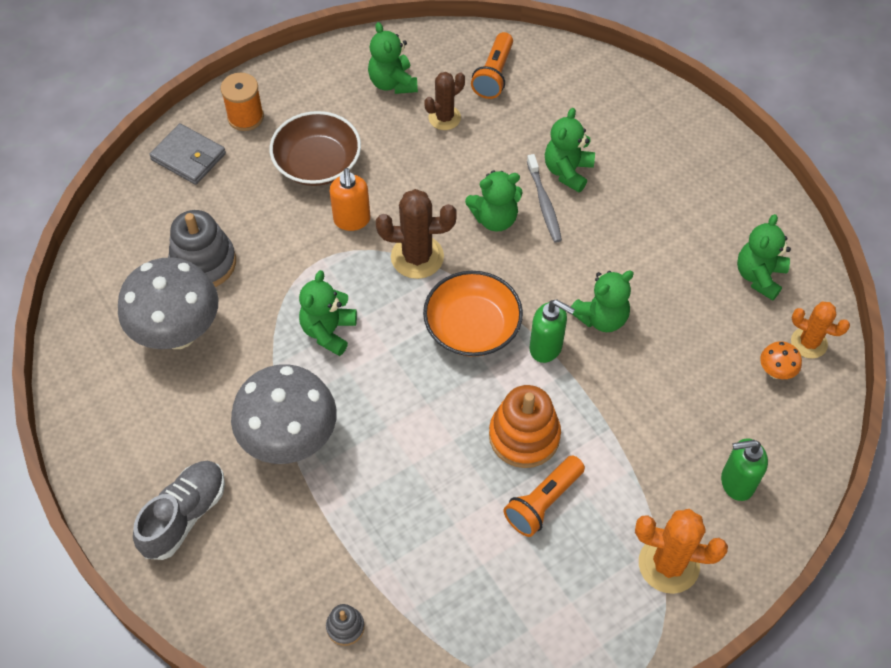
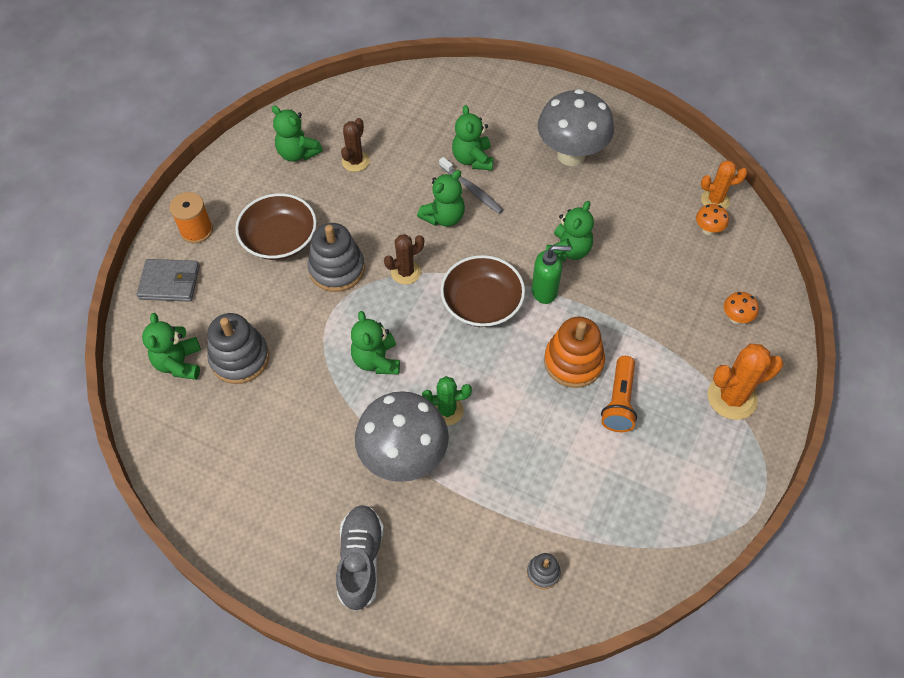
camera: 30 degrees left, 0 degrees up
(178, 333) = (257, 423): grey mushroom -> grey mushroom (571, 155)
(352, 220) = (337, 269): orange soap dispenser -> grey stacking toy
(362, 417) = (447, 410): none -> green cactus
(417, 257) = (406, 272): brown cactus -> brown cactus, size x0.66
(472, 327) = (482, 303): orange bowl -> brown bowl
(494, 75) = (371, 114): orange flashlight -> none
(736, 483) = (736, 318): green soap dispenser -> orange mushroom
(759, 276) = (652, 171): green teddy bear -> green teddy bear (179, 363)

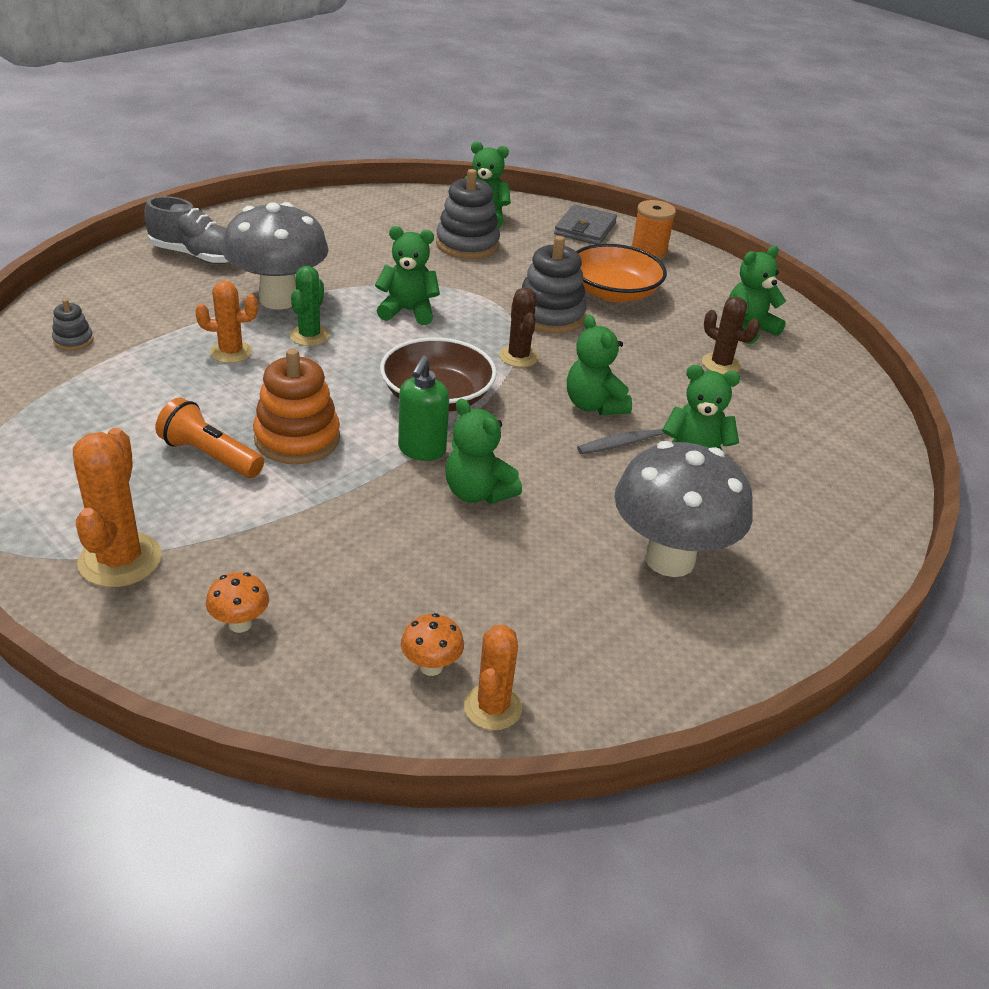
camera: 105 degrees right, 20 degrees down
(280, 239) = (613, 292): brown bowl -> orange bowl
(497, 452) = (231, 352): none -> orange cactus

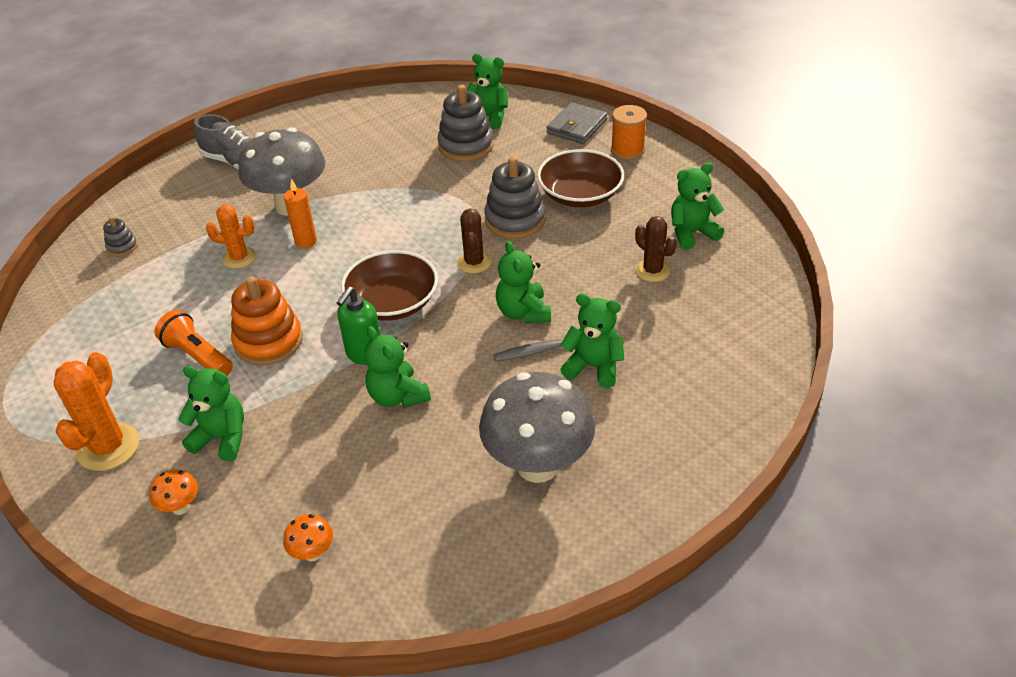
camera: 15 degrees right, 5 degrees up
(309, 336) = (306, 241): green cactus -> orange candle
(408, 311) = (394, 216): green teddy bear -> green teddy bear (222, 438)
(492, 707) = (349, 592): orange cactus -> none
(613, 292) = (580, 195): orange bowl -> brown bowl

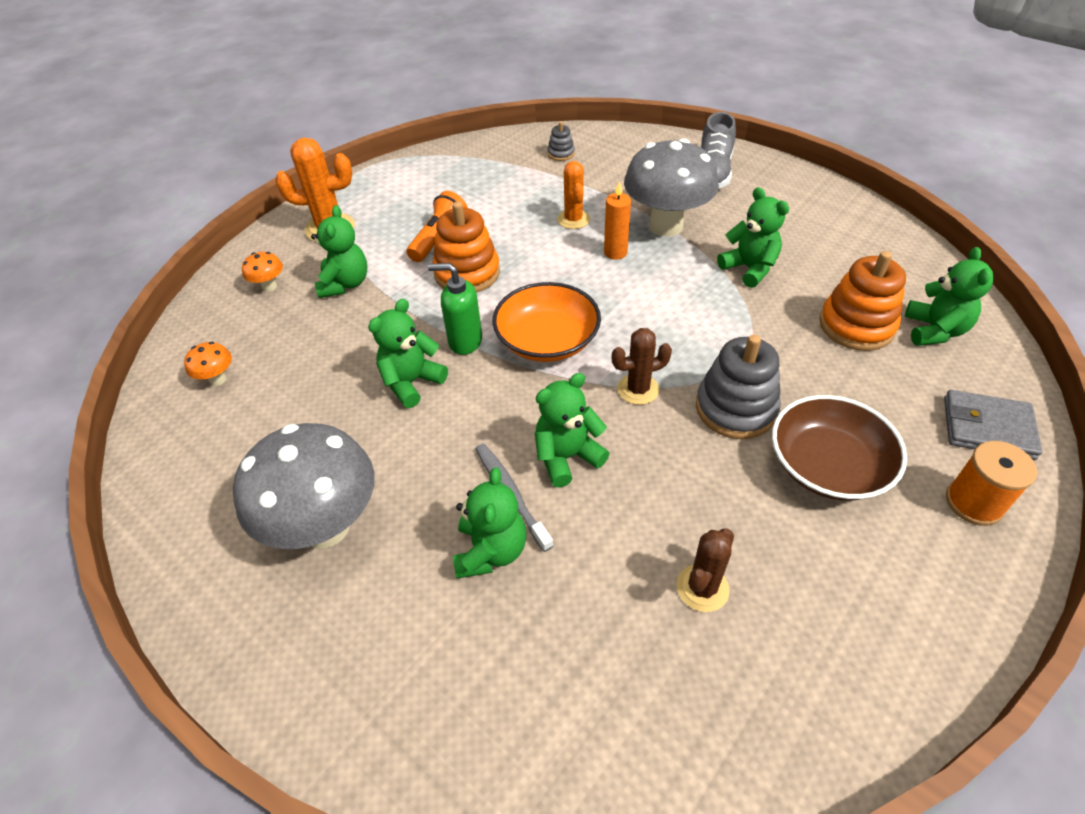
camera: 75 degrees right, 5 degrees up
(392, 302) = (547, 340): brown bowl -> orange bowl
(466, 146) = (856, 325): grey stacking toy -> orange stacking toy
(692, 233) = (817, 630): green teddy bear -> green teddy bear (749, 268)

